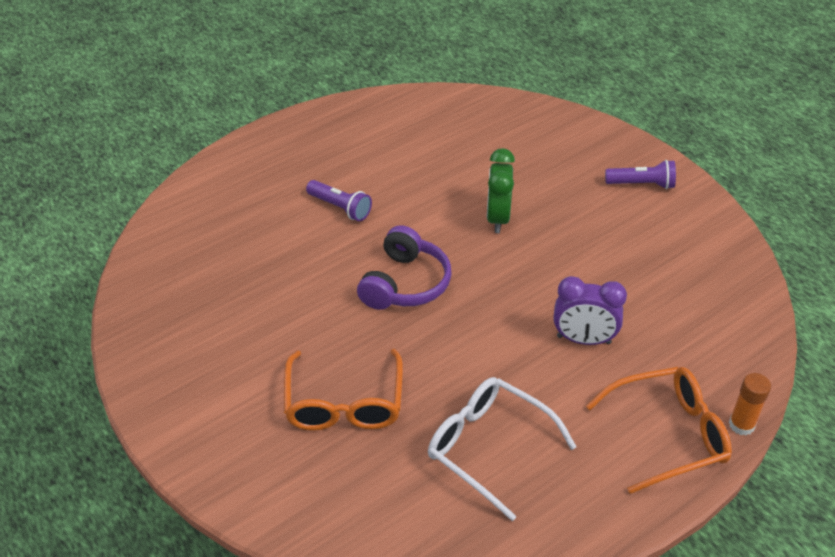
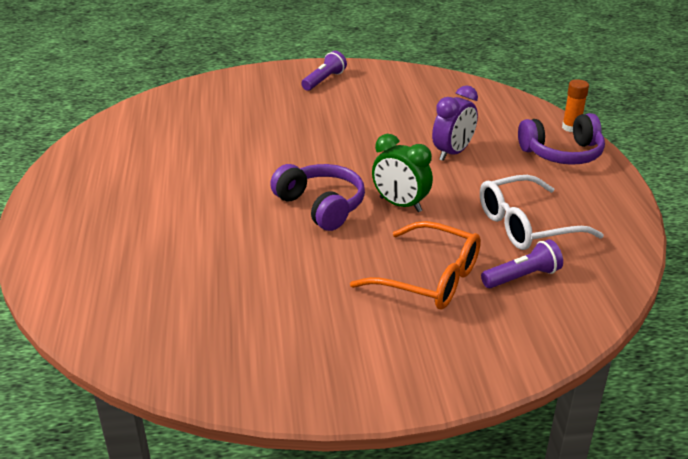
camera: 60 degrees left, 10 degrees down
(340, 208) = (192, 208): purple flashlight -> purple flashlight (522, 277)
(497, 218) = (293, 143): green clock -> green clock (400, 204)
(668, 434) = (562, 153): orange glasses -> purple headphones

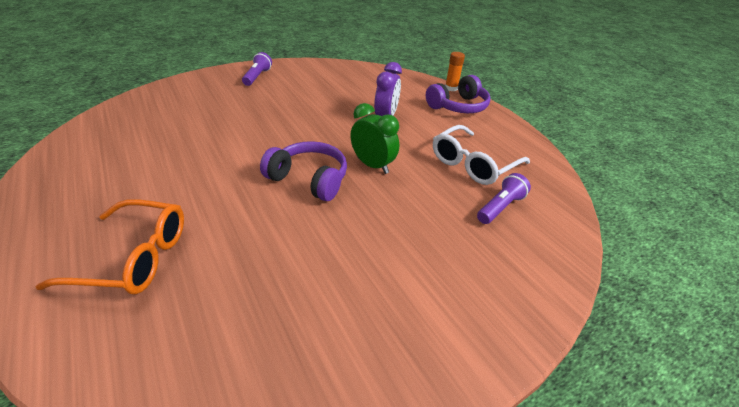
camera: 25 degrees left, 5 degrees up
(400, 204) = (372, 165): green clock -> green clock turned 150 degrees counterclockwise
(430, 279) = (435, 226): orange glasses -> orange glasses (134, 258)

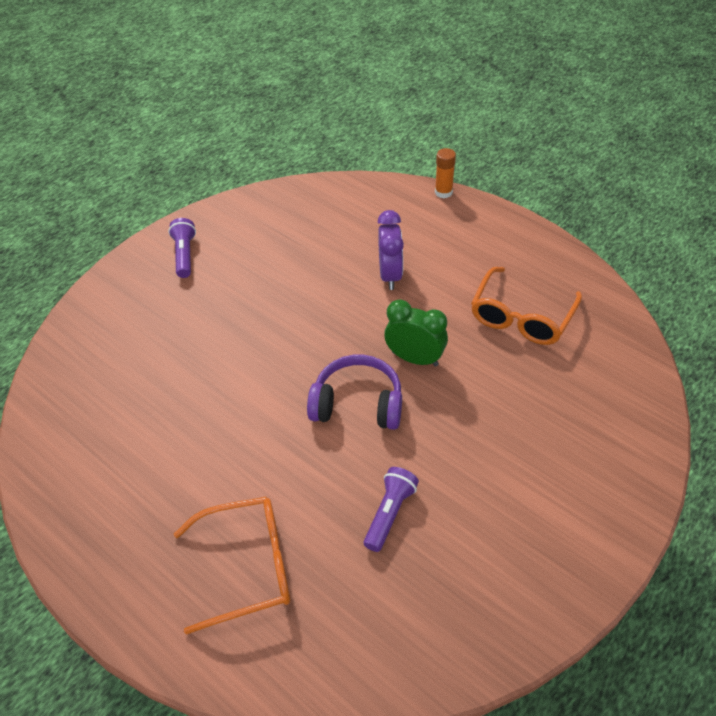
camera: 15 degrees left, 10 degrees up
(458, 106) = (467, 225): purple headphones -> none
(473, 164) = (521, 317): white glasses -> orange glasses
(500, 207) = (572, 369): purple flashlight -> purple flashlight (389, 513)

